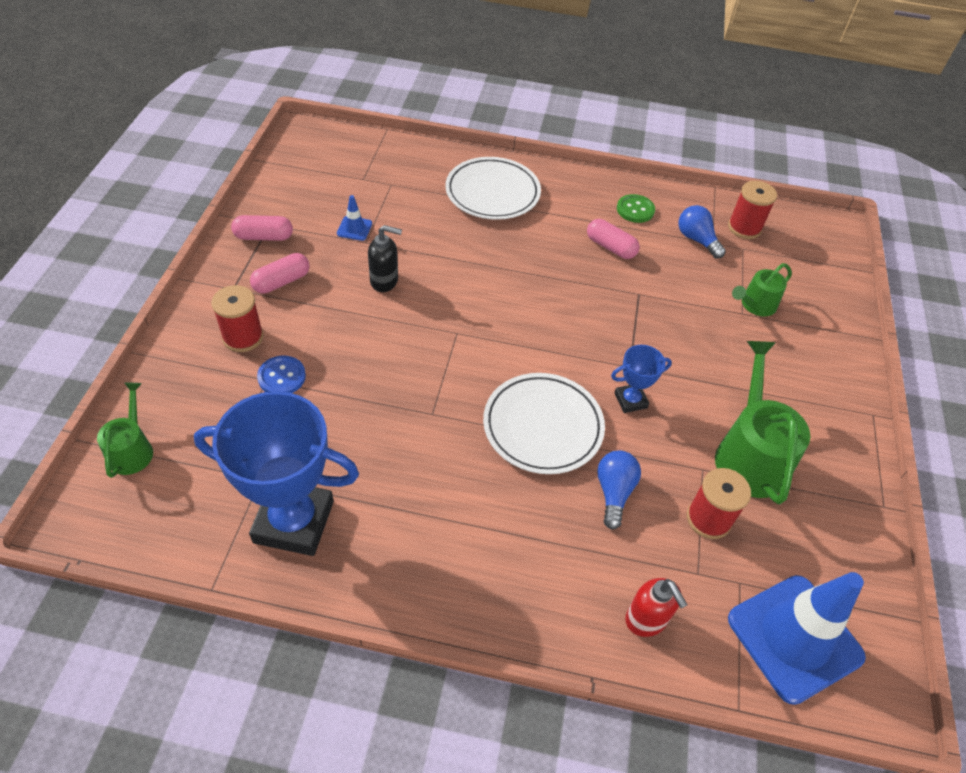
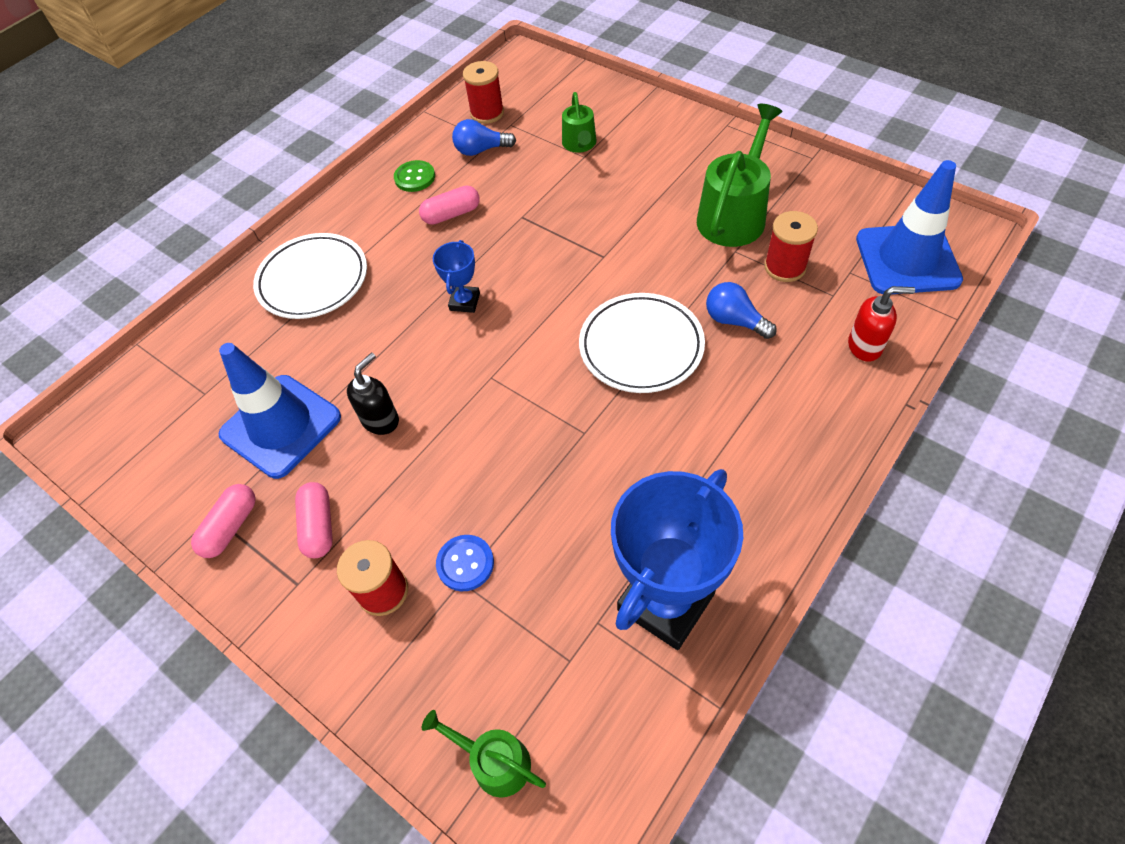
camera: 55 degrees left, 5 degrees up
(354, 228) = (281, 426): blue traffic cone -> blue traffic cone, size x2.45
(630, 400) = (642, 271): blue trophy -> blue trophy (464, 302)
(749, 455) = (734, 215): green watering can -> green watering can turned 90 degrees clockwise

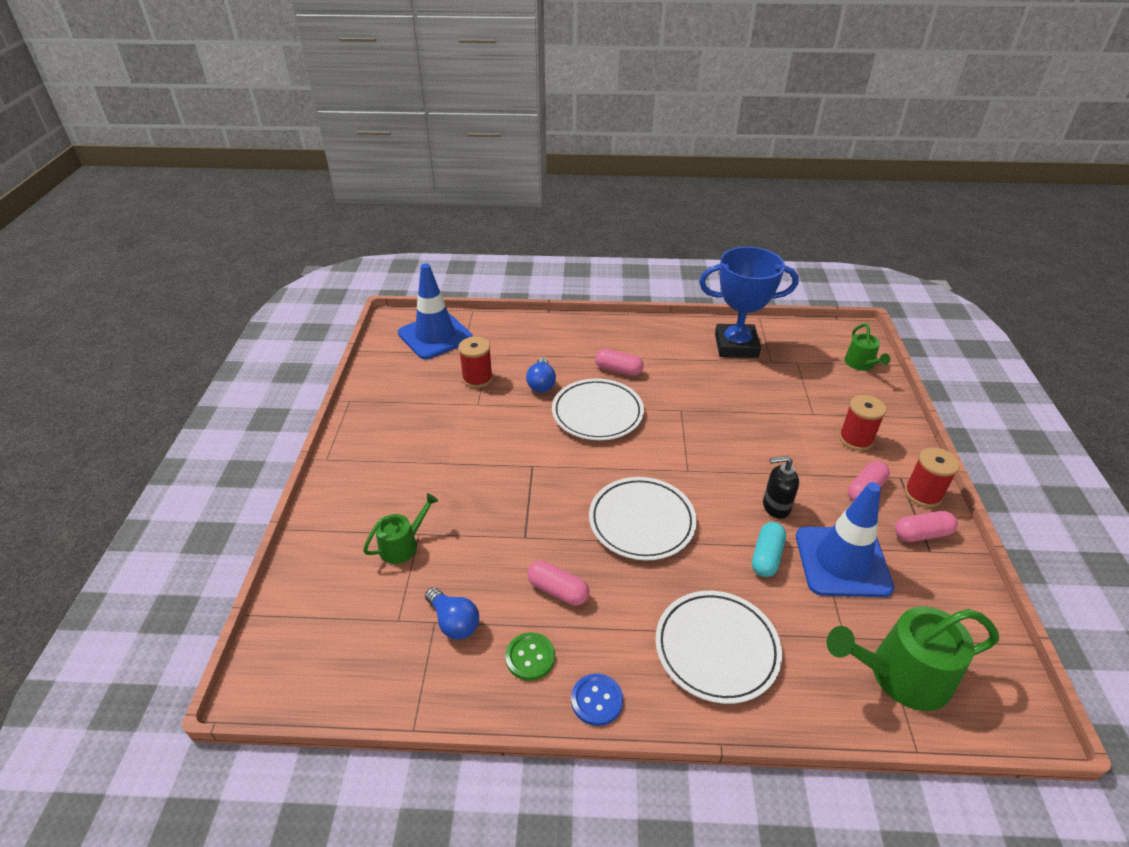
camera: 130 degrees left, 15 degrees down
(343, 370) = (766, 556): none -> turquoise capsule
(464, 302) = (641, 521): blue trophy -> white plate
(465, 563) = (803, 417): blue button -> blue button (597, 700)
(487, 113) = (388, 654): red spool -> red spool (923, 494)
(709, 412) = (618, 370): none -> pink capsule
(734, 215) = (440, 417): green watering can -> green watering can (901, 675)
(865, 346) = (520, 333): red soap dispenser -> none

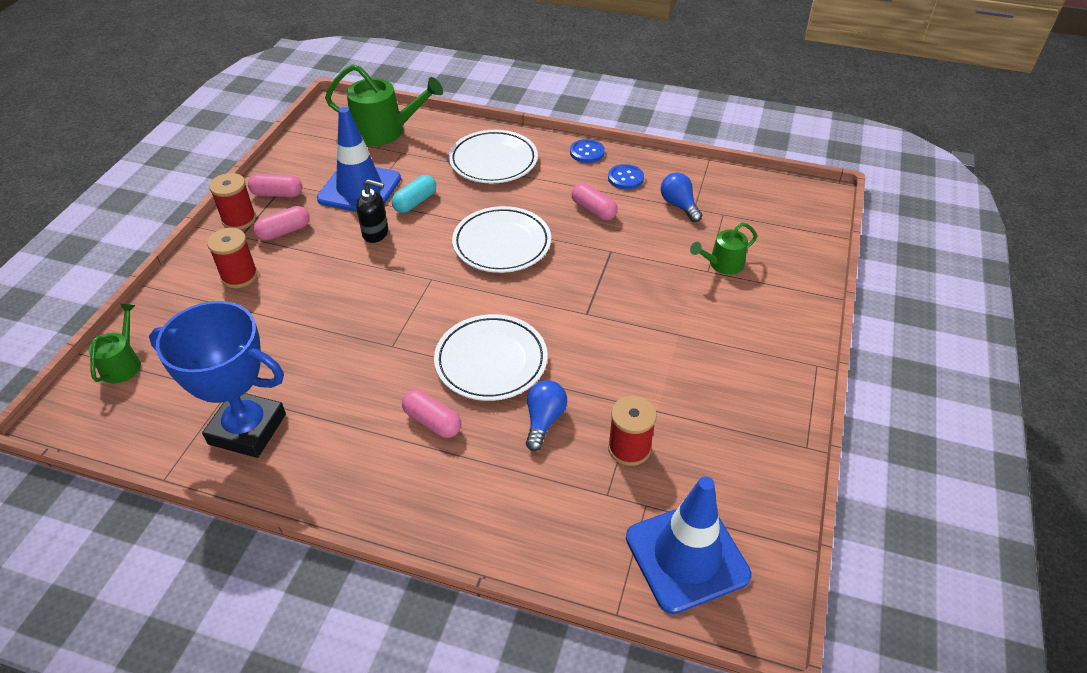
camera: 165 degrees left, 5 degrees up
(530, 657) = (625, 178): green button -> blue button

